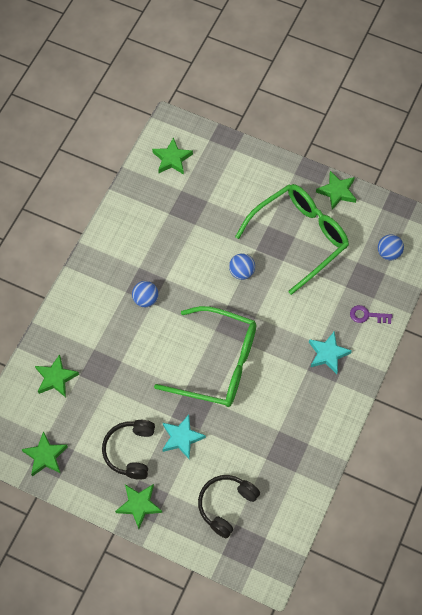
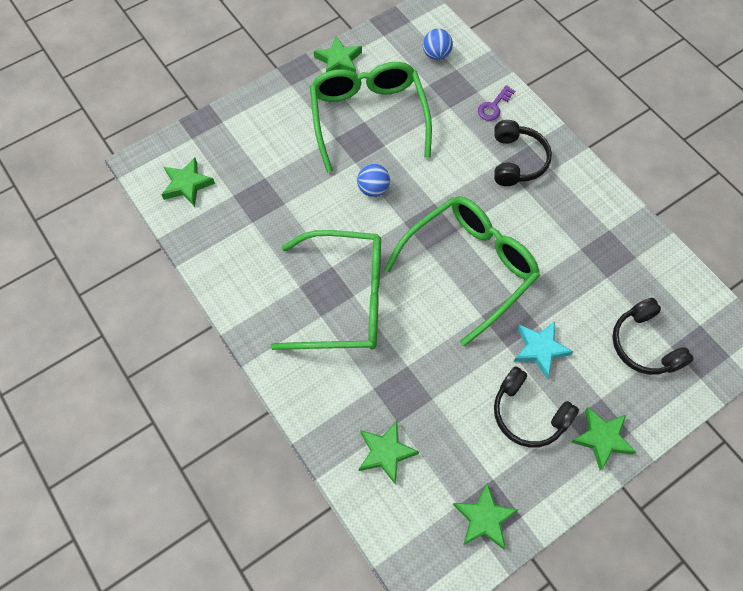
camera: 60 degrees left, 0 degrees up
(145, 299) = (344, 300): blue ball -> green glasses
(328, 354) = (517, 160): turquoise star -> black headphones

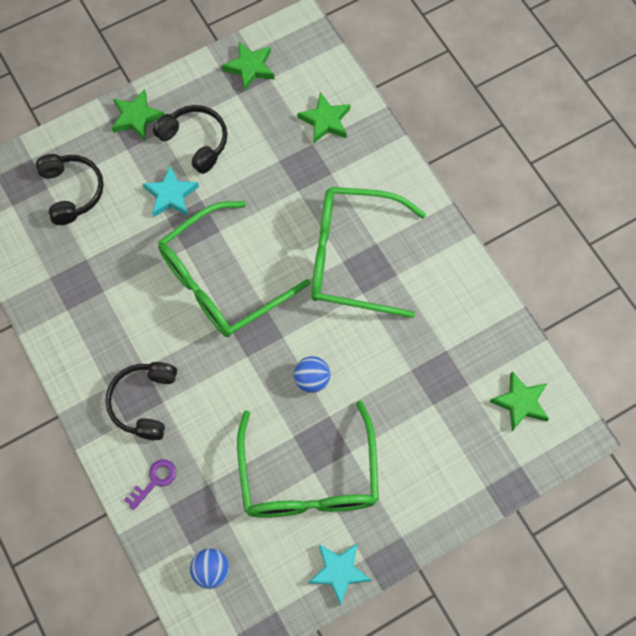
camera: 175 degrees left, 5 degrees up
(339, 60) = (339, 571): green star -> turquoise star

